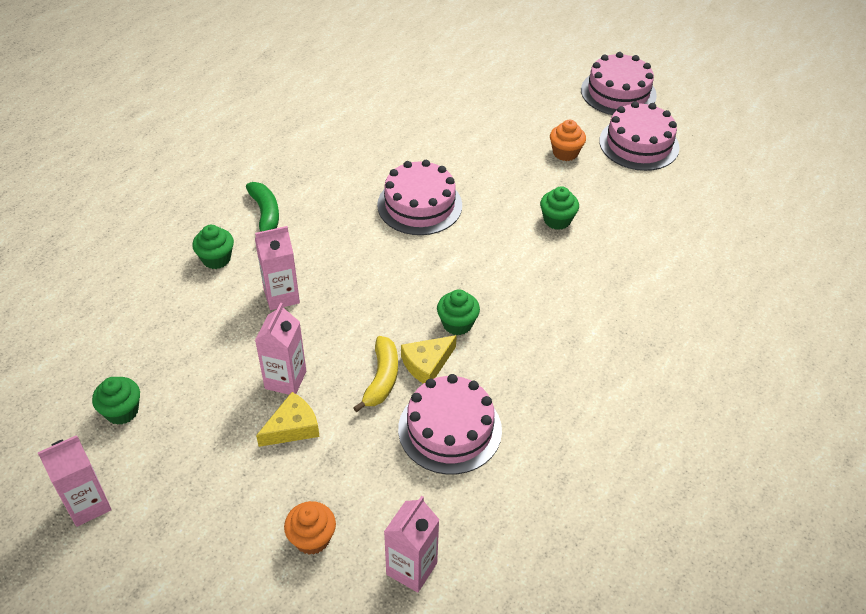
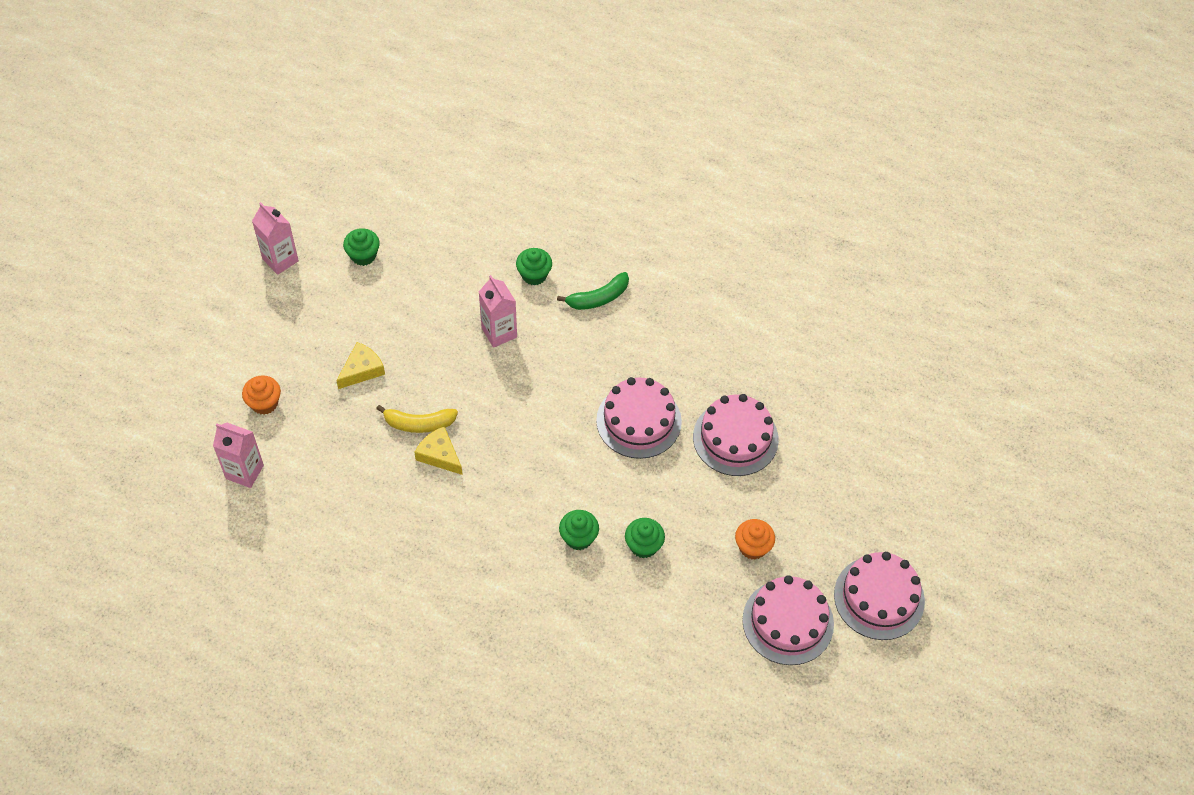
camera: 80 degrees right, 10 degrees up
(285, 380) = (408, 355): pink carton -> none
(292, 427) = (362, 370): yellow cheese -> yellow cheese turned 90 degrees counterclockwise
(450, 429) = (373, 481): pink cake -> pink cake (735, 438)
(457, 324) = (489, 472): green cupcake -> green cupcake (578, 538)

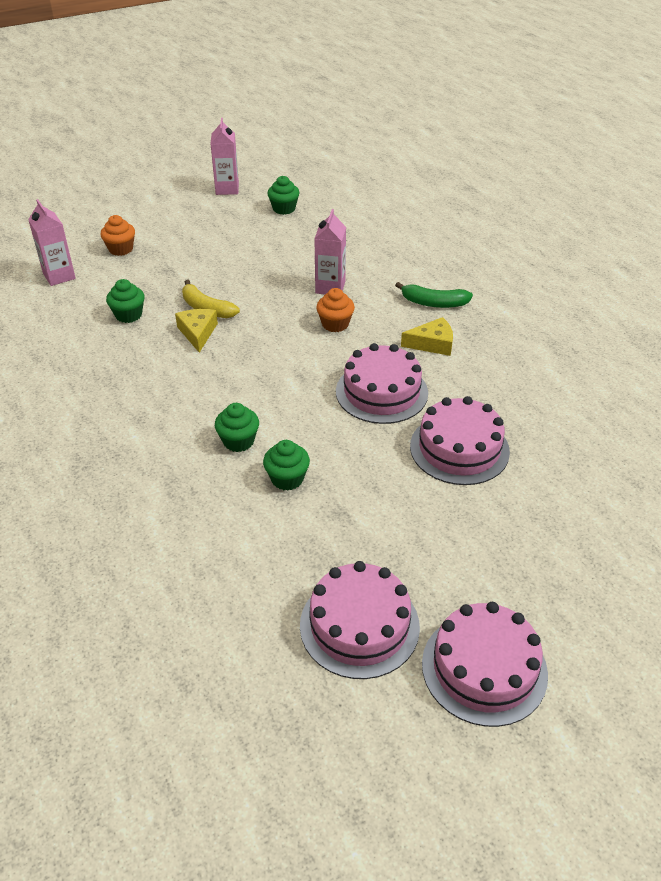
camera: 40 degrees right, 15 degrees down
(362, 370) = (206, 262): yellow cheese -> yellow cheese (432, 344)
(534, 275) = (396, 269): green cupcake -> green cupcake (128, 315)
(753, 547) = (389, 540): orange cupcake -> orange cupcake (335, 324)

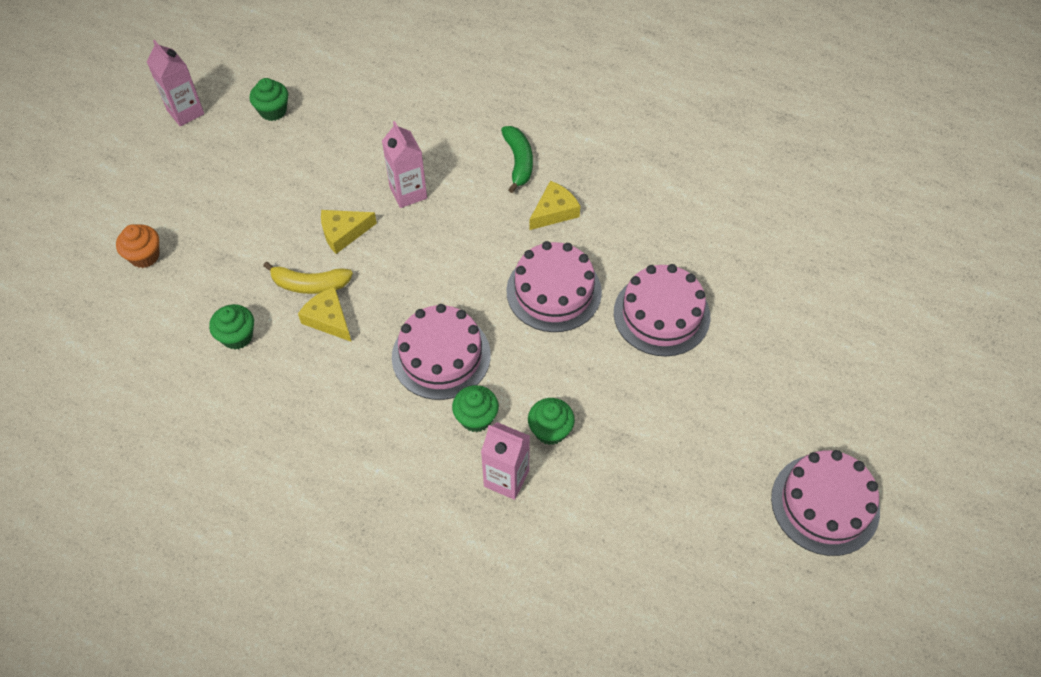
camera: 35 degrees left, 15 degrees up
(59, 276) = (110, 328): pink carton -> pink carton (506, 478)
(260, 290) = (343, 233): none -> yellow cheese
(335, 324) = (450, 236): orange cupcake -> none
(359, 625) = (715, 528): pink cake -> pink cake (441, 356)
(434, 303) = (518, 162): green banana -> green banana turned 75 degrees counterclockwise

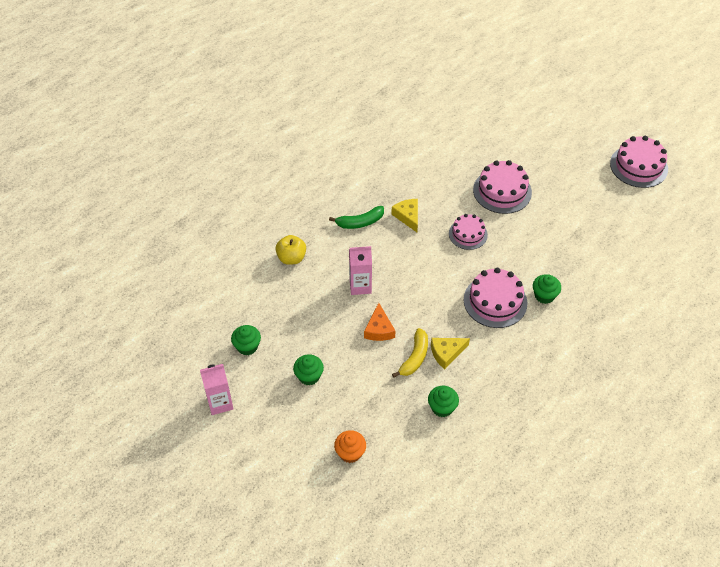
camera: 70 degrees left, 5 degrees down
(343, 233) = (379, 329): yellow cheese -> orange cheese
(426, 110) = (291, 258): none -> yellow apple
(506, 478) = (588, 292): pink carton -> none
(518, 162) = (360, 222): green banana -> green banana turned 150 degrees clockwise
(550, 430) = (563, 263): green cupcake -> green cupcake (309, 376)
(554, 291) = (468, 234): pink cake -> pink cake, size x0.64

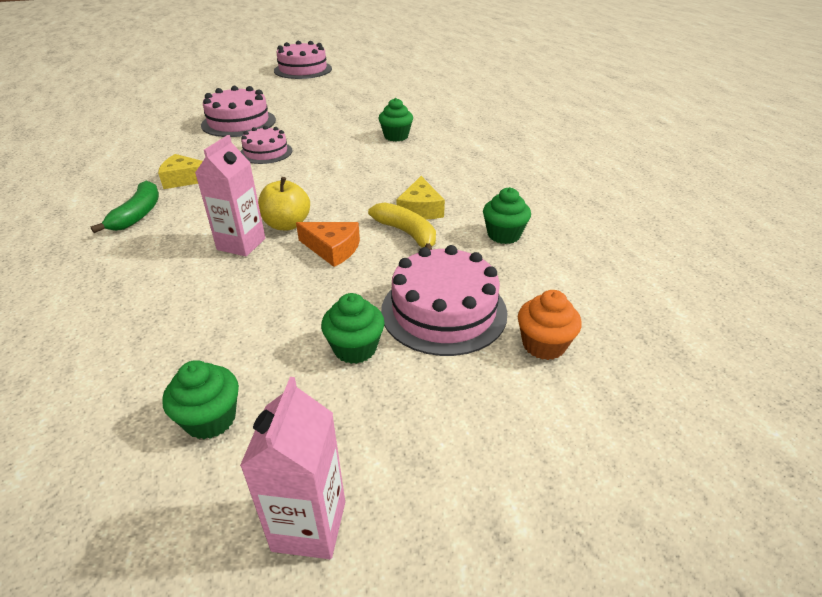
camera: 65 degrees left, 15 degrees down
(291, 258) = (99, 296): yellow apple -> yellow apple (287, 224)
(495, 301) = (375, 161): pink cake -> pink cake (443, 311)

